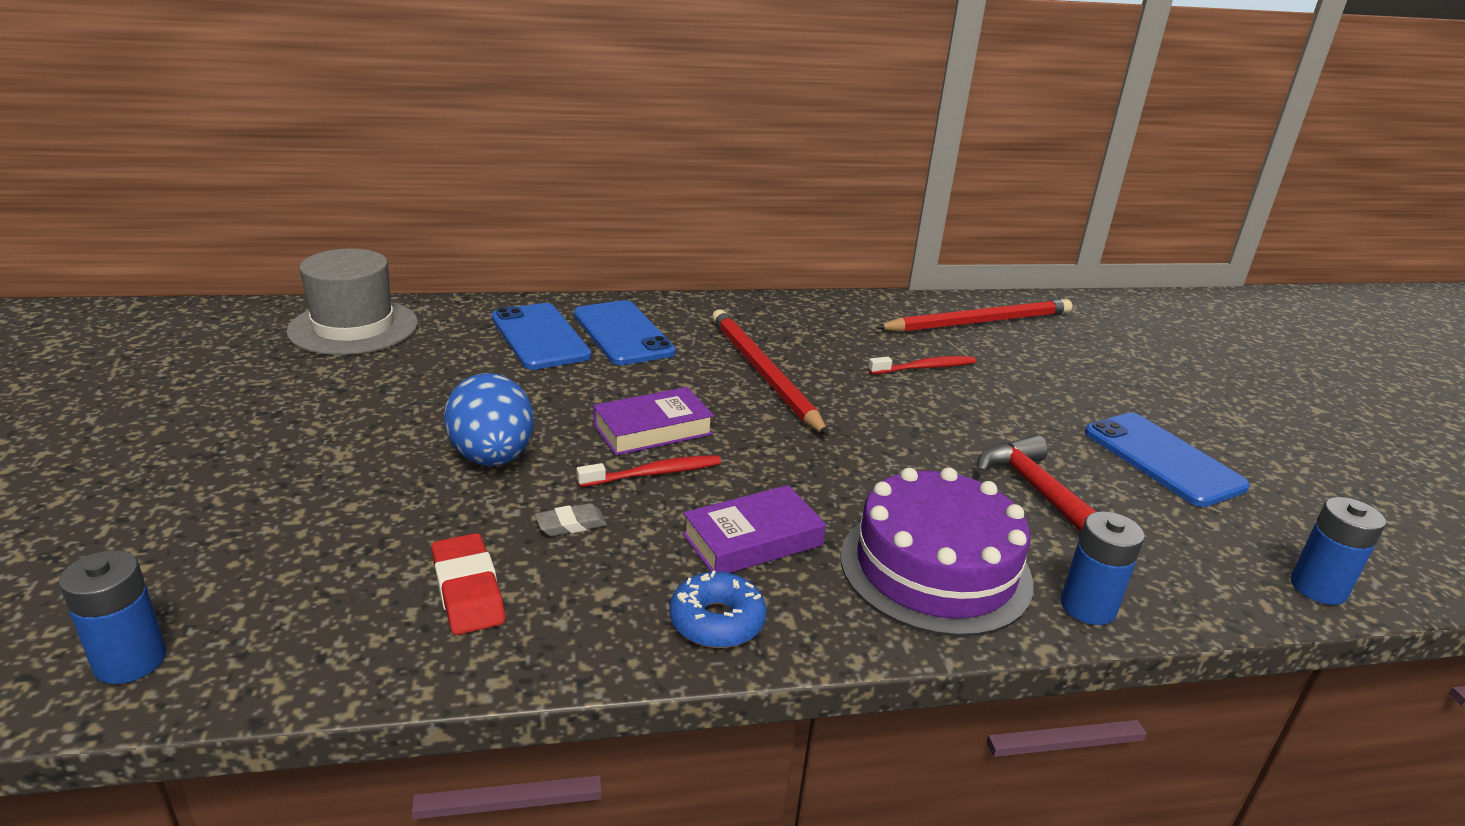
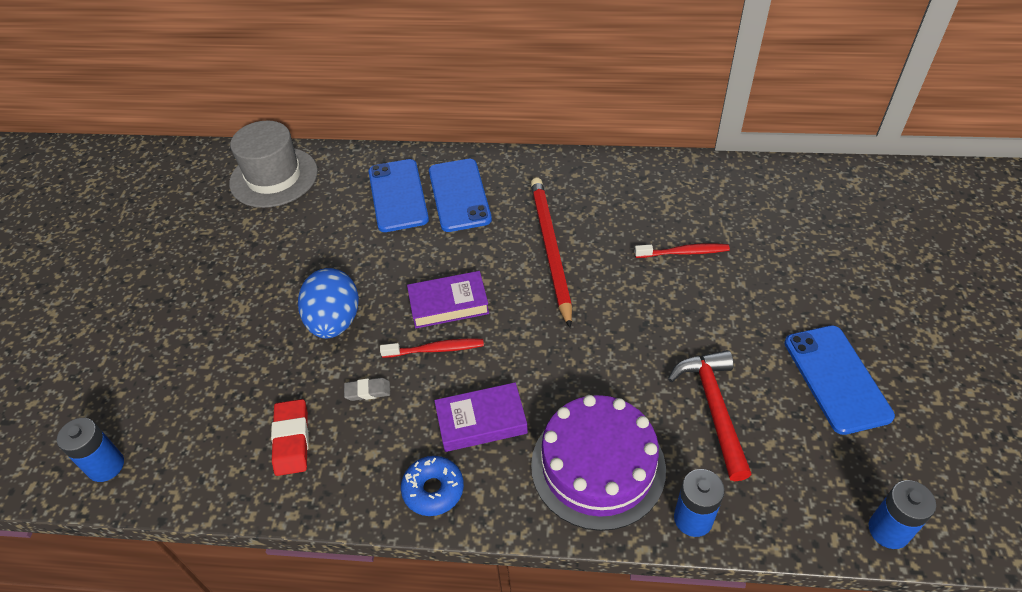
camera: 20 degrees right, 20 degrees up
(979, 322) = (758, 197): red pencil -> none

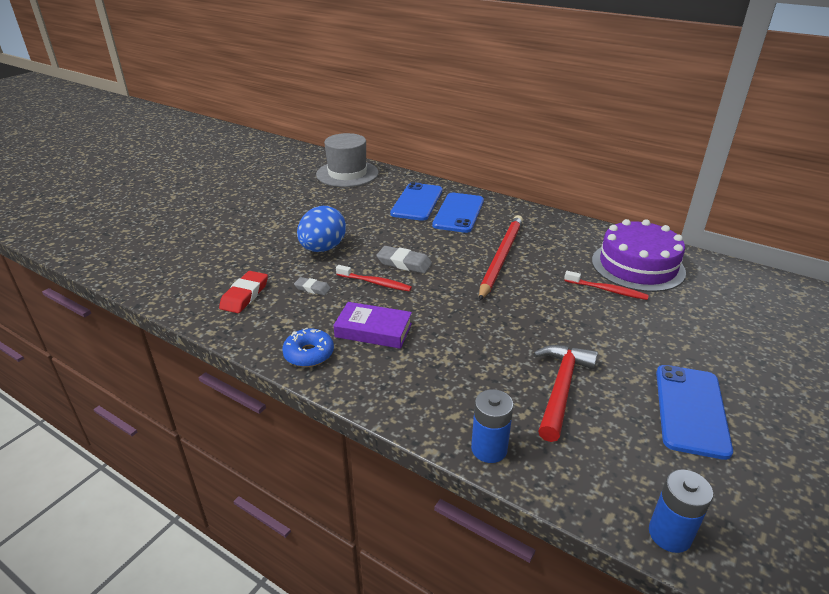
camera: 25 degrees right, 15 degrees down
(106, 466) = (134, 270): blue battery -> none
(448, 304) = (404, 263): purple book -> grey eraser
(598, 466) = (437, 387): purple cake -> purple cake (637, 266)

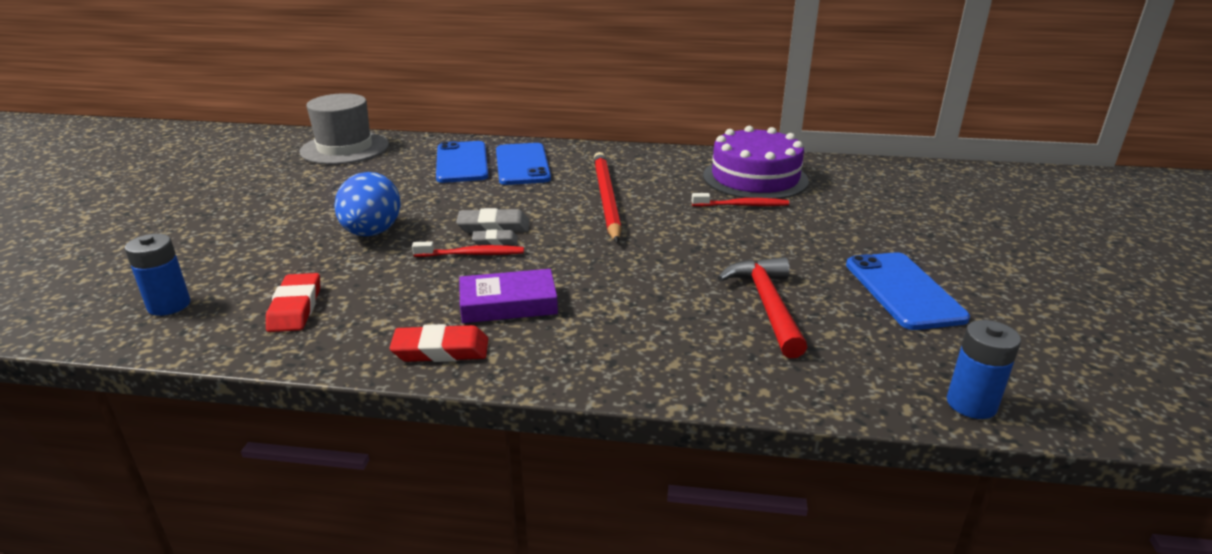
camera: 25 degrees left, 5 degrees down
(309, 354) = (441, 350): blue donut -> red eraser
(312, 288) = (390, 278): grey eraser -> grey eraser (495, 241)
(489, 449) = (738, 384): blue battery -> blue battery (169, 305)

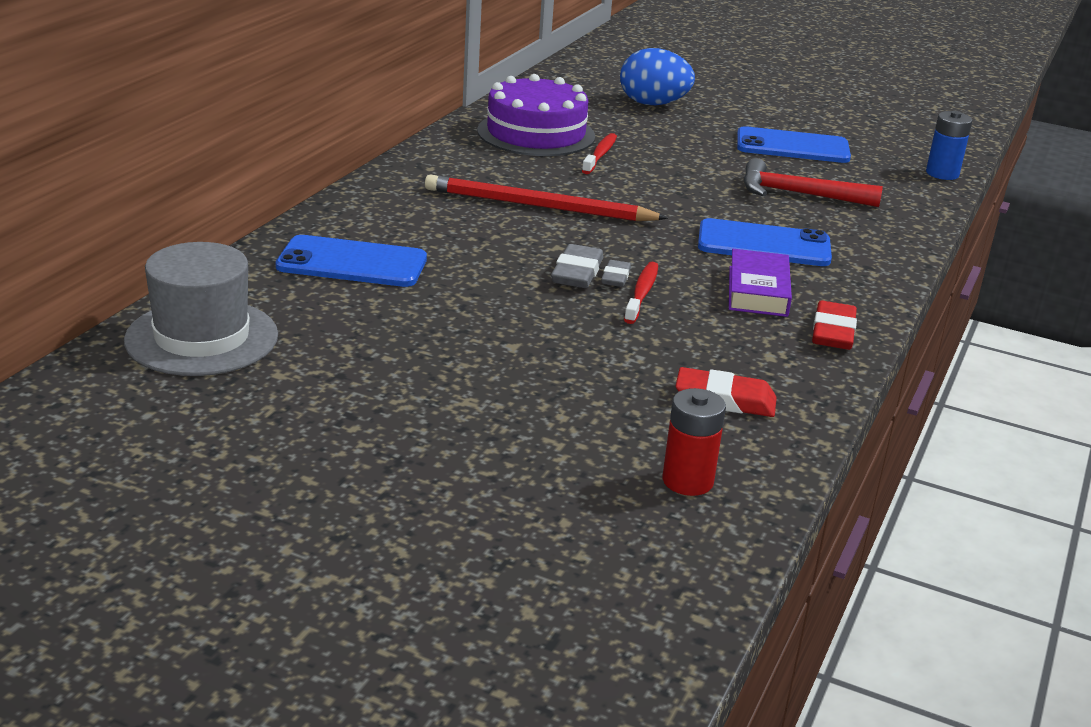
camera: 75 degrees left, 0 degrees up
(169, 305) = (687, 481): blue battery -> red battery
(372, 233) = (550, 342): blue egg -> blue egg (653, 104)
(522, 165) = (395, 229): blue phone -> blue phone (764, 244)

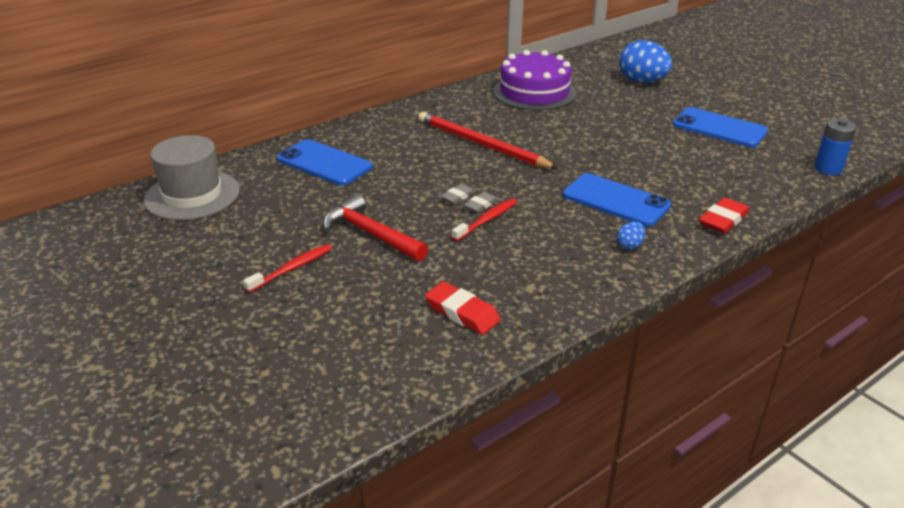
camera: 30 degrees right, 5 degrees up
(577, 273) = (458, 196): grey eraser -> grey eraser, size x0.61
(600, 155) = (563, 114): red toothbrush -> red toothbrush (292, 269)
(687, 481) = (373, 366): red battery -> none
(758, 291) = (573, 235): purple book -> none
(798, 194) = (684, 166): red hammer -> red hammer (370, 234)
(828, 290) = (629, 245): none -> blue egg
(833, 332) = (598, 279): red eraser -> red eraser (723, 220)

